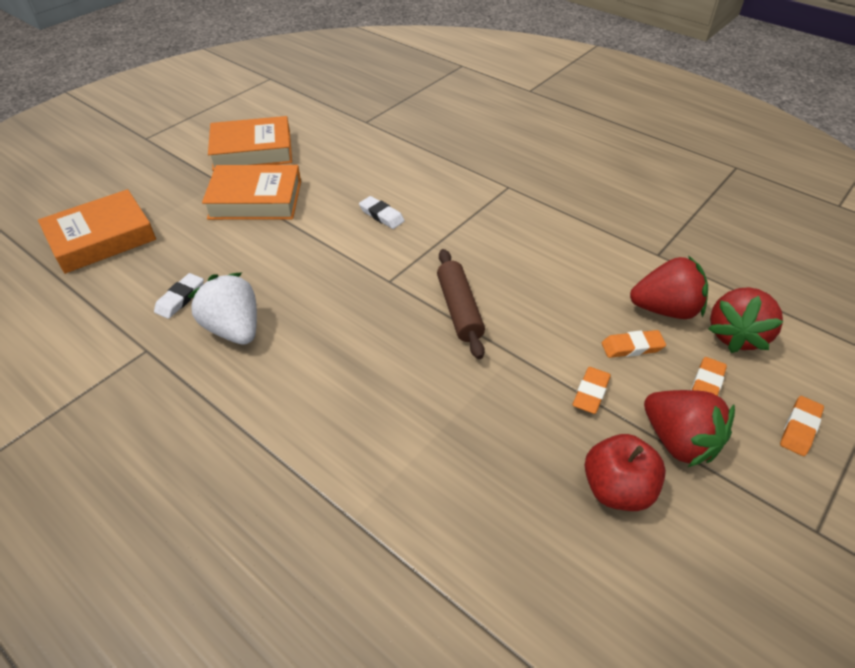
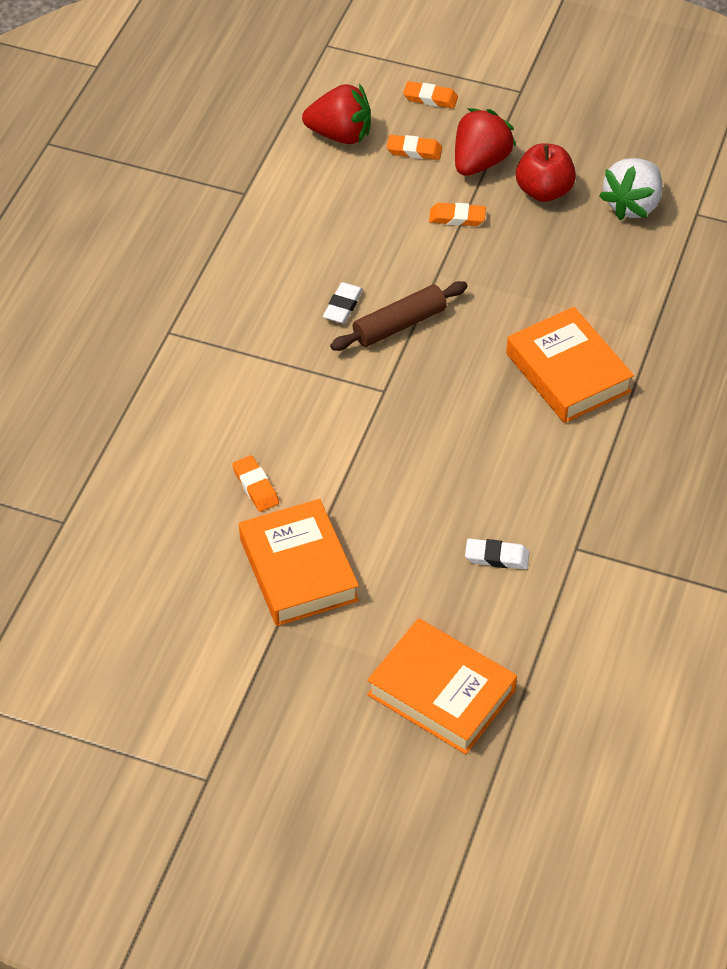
camera: 110 degrees left, 5 degrees up
(234, 329) = (513, 490): white strawberry -> white strawberry (632, 205)
(252, 151) = (189, 625): orange book -> orange book (568, 372)
(381, 215) = (276, 433): white eraser -> white eraser (343, 306)
(632, 347) = (389, 198): orange eraser -> orange eraser (255, 486)
(665, 309) = (328, 181): red strawberry -> none

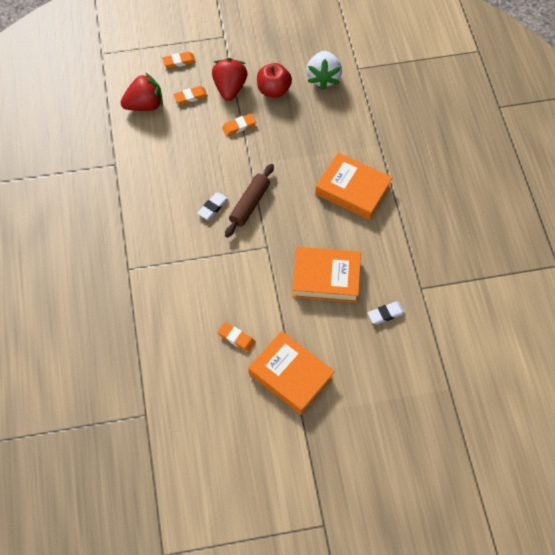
camera: 30 degrees left, 10 degrees up
(343, 306) = (213, 207): white eraser -> white eraser turned 45 degrees clockwise
(441, 692) = (408, 407): orange book -> orange book (326, 278)

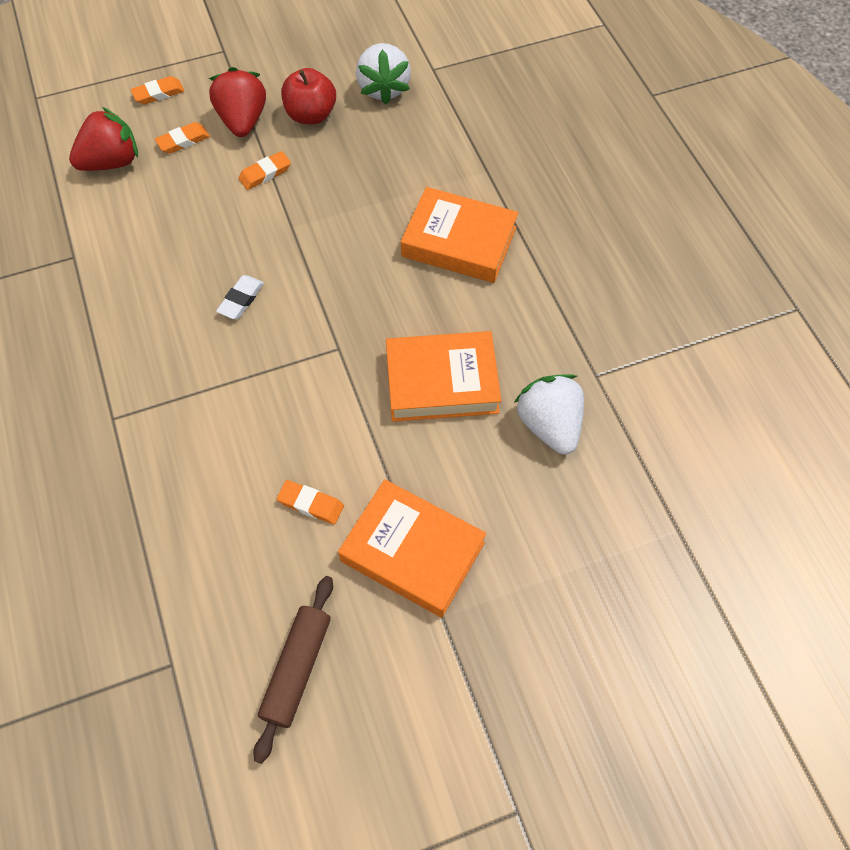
camera: 10 degrees left, 0 degrees up
(250, 204) = (300, 286): brown rolling pin -> brown rolling pin (297, 669)
(386, 314) = (549, 425): white eraser -> white strawberry

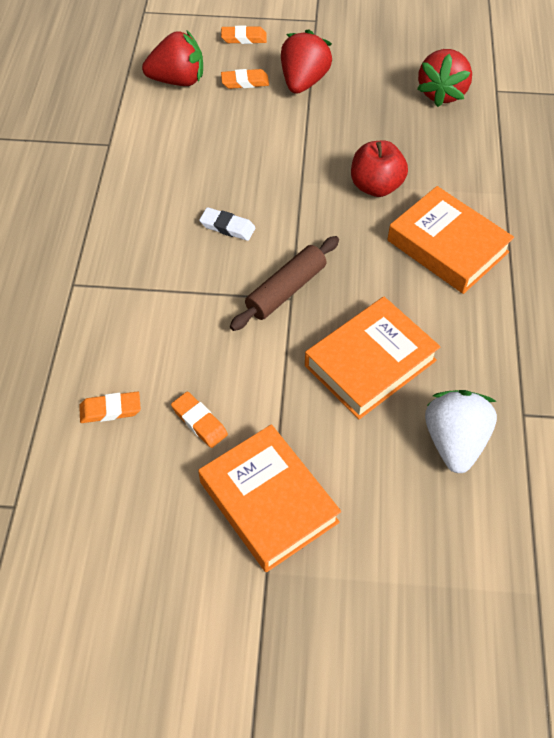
camera: 25 degrees right, 5 degrees down
(241, 299) = (227, 227): white eraser -> white eraser turned 60 degrees clockwise
(265, 173) = (301, 130): orange eraser -> orange eraser (110, 410)
(297, 669) = (115, 559): brown rolling pin -> brown rolling pin (286, 290)
(311, 115) = (365, 95): red apple -> red apple (376, 186)
(383, 88) = (442, 93): white strawberry -> red strawberry
(442, 382) = (370, 363): orange book -> orange book turned 60 degrees counterclockwise

